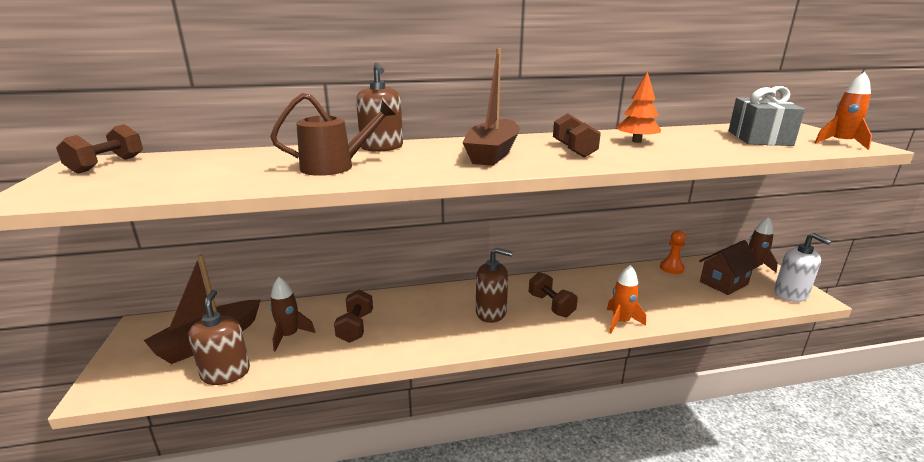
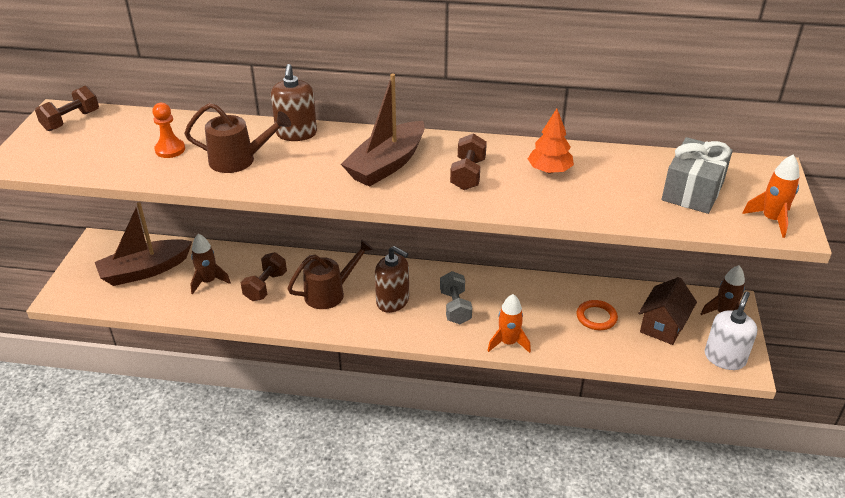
camera: 20 degrees right, 15 degrees up
(225, 373) = (150, 305): brown soap dispenser -> none
(426, 318) = (330, 292): none -> brown watering can
(551, 305) = (455, 307): brown dumbbell -> grey dumbbell
(670, 288) = (596, 317): none -> orange ring
(671, 268) = (623, 293): orange pawn -> orange pawn (170, 149)
(723, 283) = (663, 326): brown house -> brown house turned 45 degrees counterclockwise
(790, 294) = (724, 358): white soap dispenser -> white soap dispenser turned 135 degrees counterclockwise

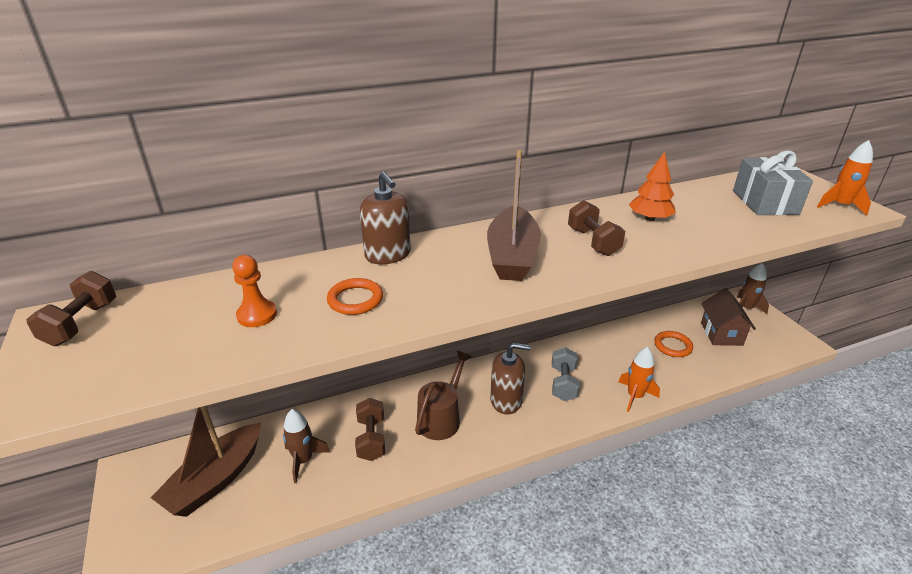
camera: 30 degrees left, 5 degrees down
(239, 160) = (355, 299): brown watering can -> orange ring
(455, 307) = (563, 383): grey dumbbell -> grey dumbbell turned 45 degrees clockwise
(724, 358) = (783, 341): white soap dispenser -> none

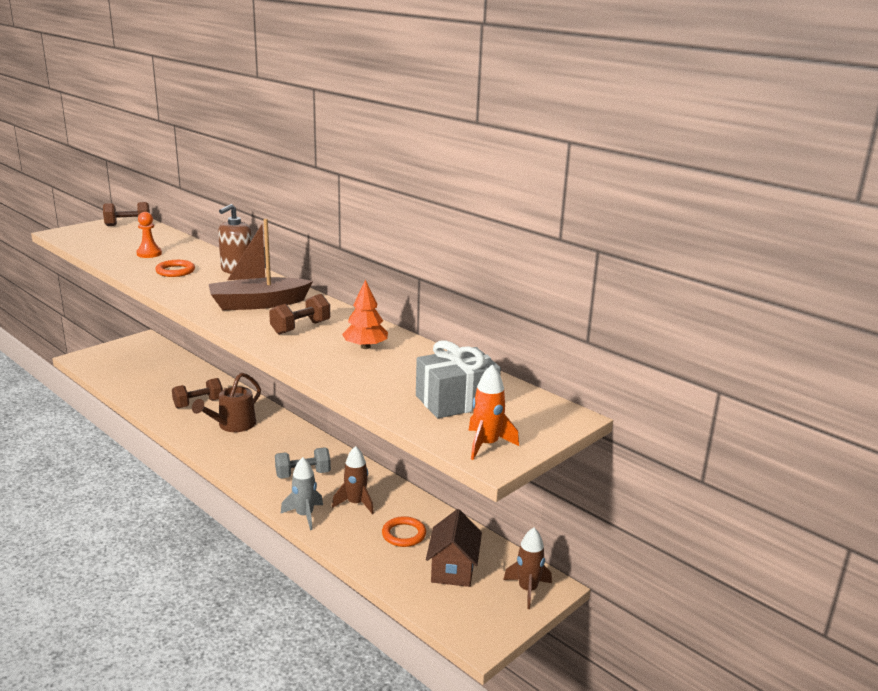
camera: 65 degrees right, 10 degrees down
(216, 480) = (144, 364): brown boat -> none
(304, 460) = (169, 386): brown rocket -> brown rocket (356, 503)
(442, 417) = (232, 425): brown watering can -> brown watering can turned 120 degrees clockwise
(506, 401) = (265, 450): brown soap dispenser -> none
(635, 396) = (304, 515): orange rocket -> grey rocket
(721, 334) = (453, 569): brown house -> brown house turned 60 degrees counterclockwise

